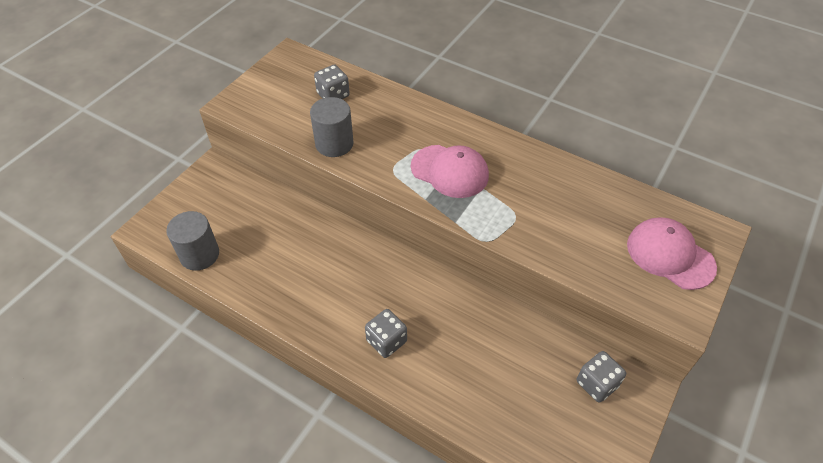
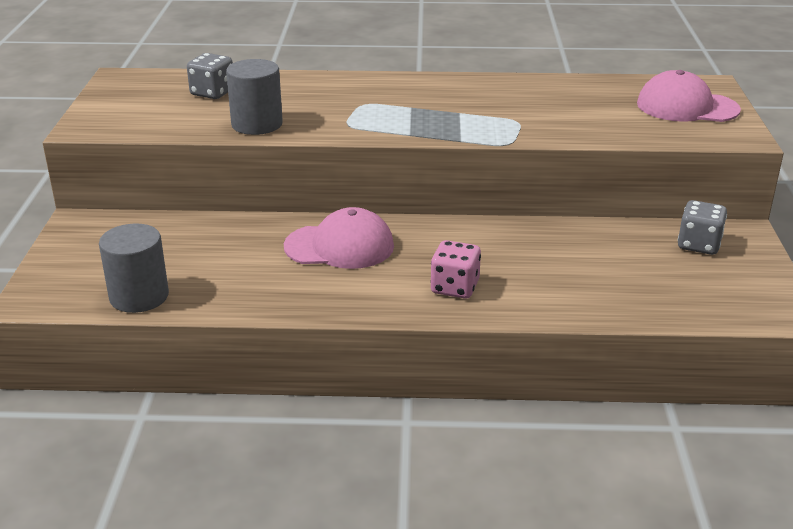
camera: 30 degrees left, 20 degrees down
(386, 341) = (455, 287): grey dice -> pink dice
(450, 171) = (413, 111): pink cap -> pink cap (339, 246)

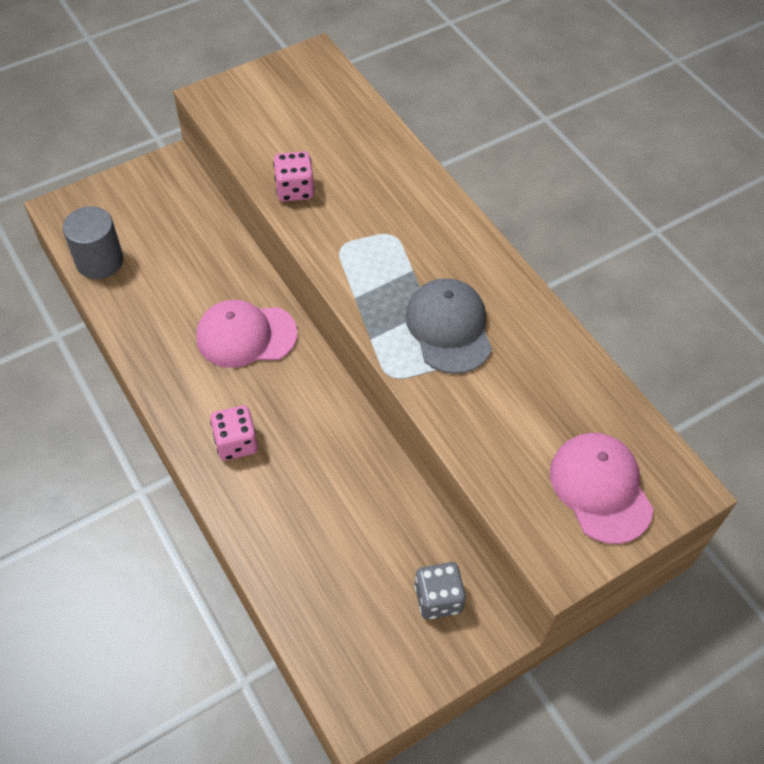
camera: 55 degrees right, 25 degrees up
(212, 93) = (332, 128): grey dice -> none
(257, 124) = (295, 189): grey cylinder -> pink dice
(339, 246) = (246, 335): pink cap -> pink cap turned 120 degrees clockwise
(485, 111) = (449, 328): none -> grey cap

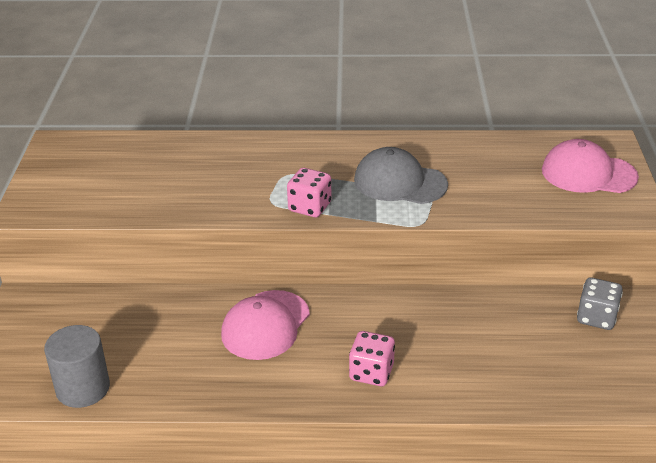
camera: 55 degrees left, 20 degrees down
(295, 189) = (186, 203): pink dice -> pink dice (310, 207)

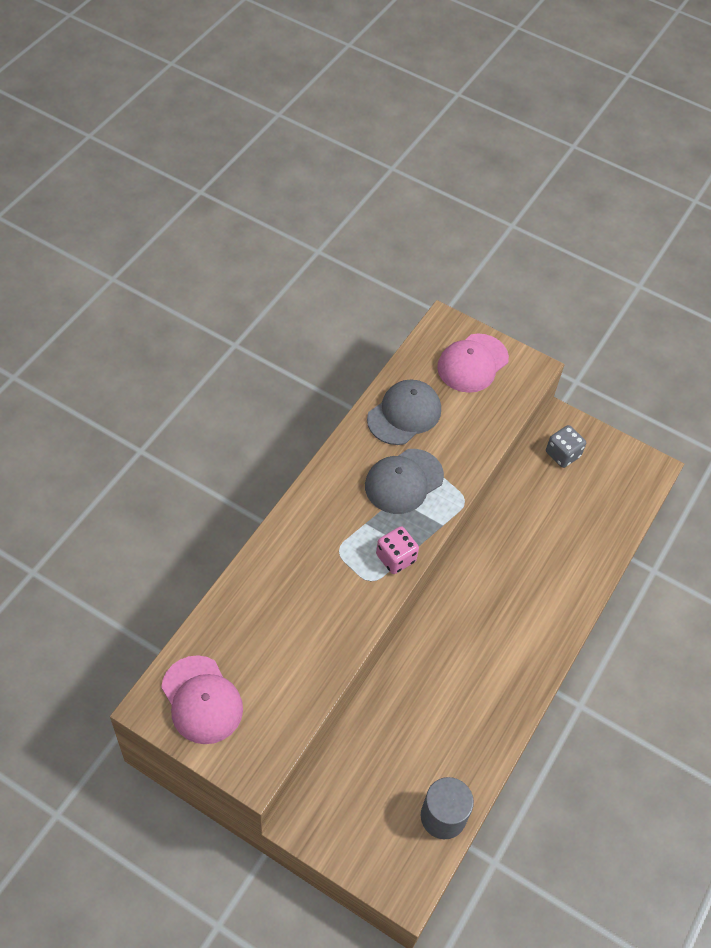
camera: 65 degrees left, 20 degrees up
(265, 325) = (447, 657): pink cap -> pink cap (202, 700)
(371, 372) = (537, 616): pink dice -> none
(475, 157) = (404, 414): none -> grey cap

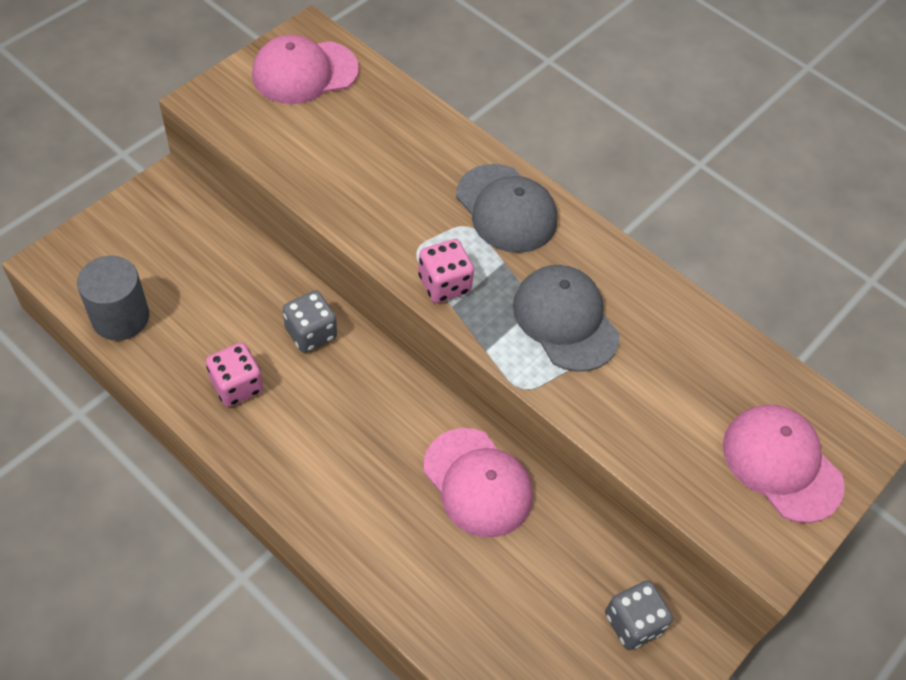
camera: 100 degrees right, 0 degrees up
(404, 414) = (683, 346): grey cap -> grey cap (506, 209)
(417, 672) = (311, 333): none -> grey dice
(477, 712) = (237, 386): none -> pink dice
(501, 545) = (477, 482): none -> pink cap

